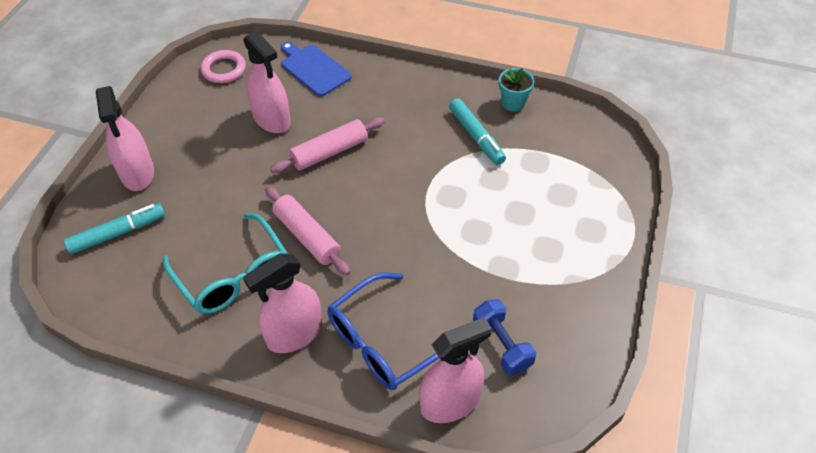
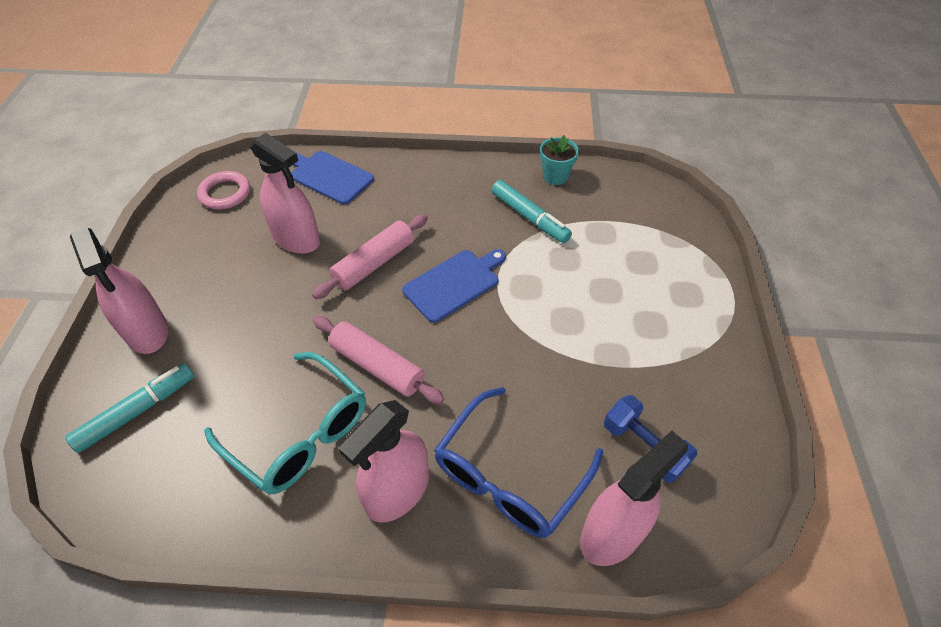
camera: 15 degrees left, 0 degrees up
(391, 182) = (454, 283): none -> blue cutting board

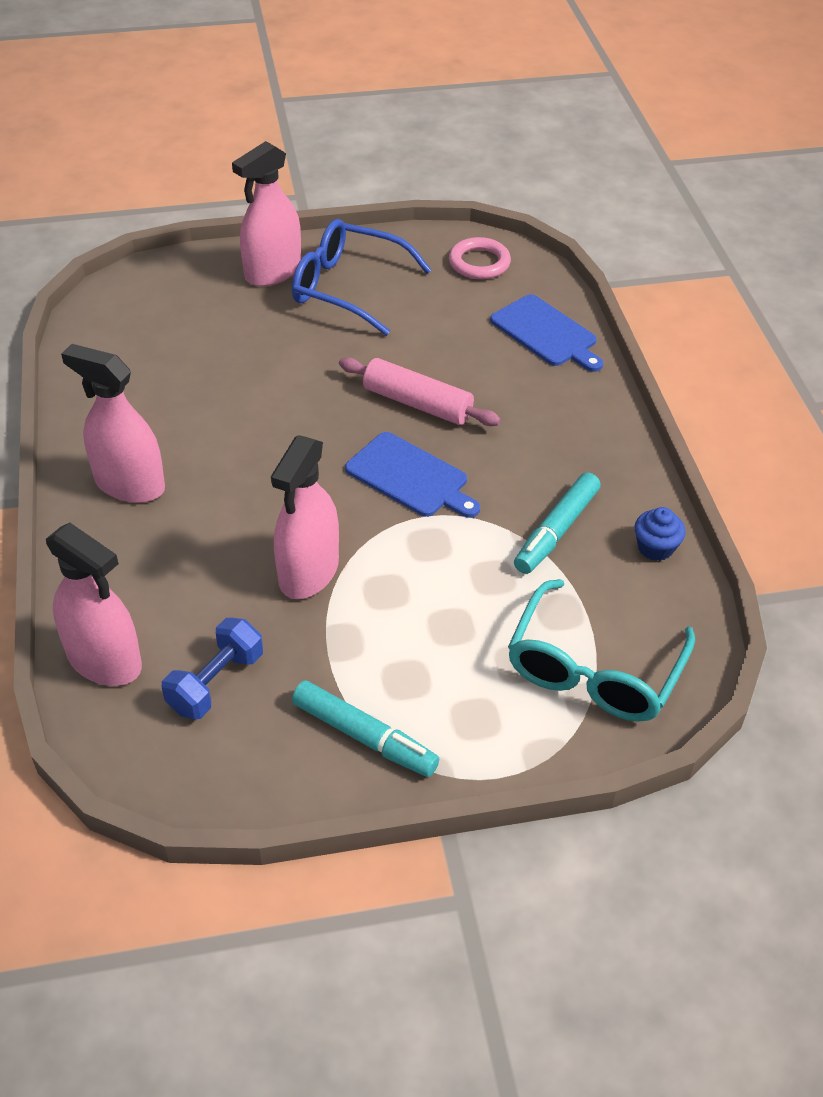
camera: 75 degrees right, 5 degrees down
(137, 411) = (183, 296): turquoise marker -> turquoise marker (364, 736)
(296, 238) = (432, 334): pink spray bottle -> pink spray bottle (309, 572)
(298, 432) = (181, 401): turquoise glasses -> turquoise glasses (594, 668)
(329, 176) = (546, 333): blue cutting board -> blue cutting board turned 120 degrees clockwise
(377, 366) = (273, 438): pink rolling pin -> none
(510, 474) = (161, 567): blue glasses -> blue glasses (349, 288)
(555, 176) = (655, 547): turquoise flower pot -> blue cupcake

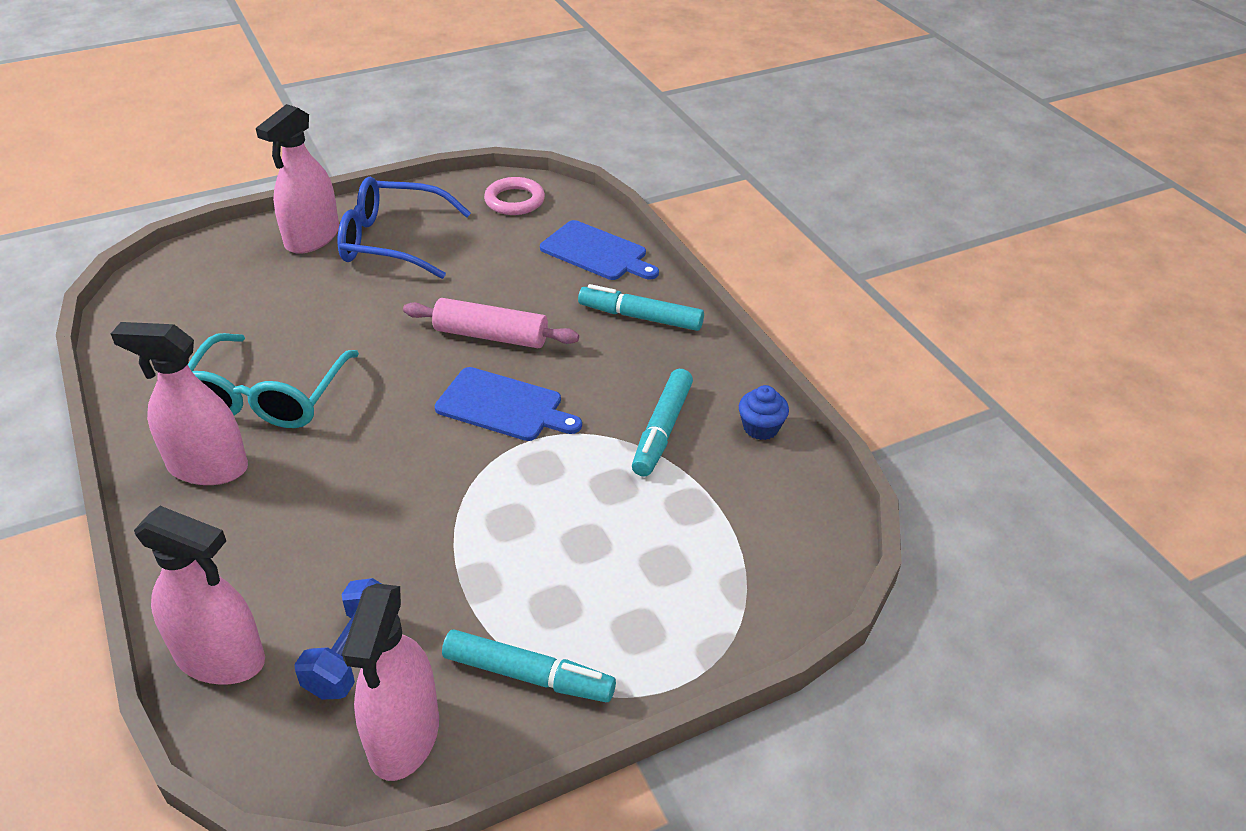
camera: 15 degrees left, 5 degrees down
(309, 572) = (424, 518): pink spray bottle -> pink spray bottle (404, 736)
(570, 410) = (640, 317): none -> turquoise marker
(594, 668) = (740, 554): turquoise glasses -> turquoise glasses (268, 396)

